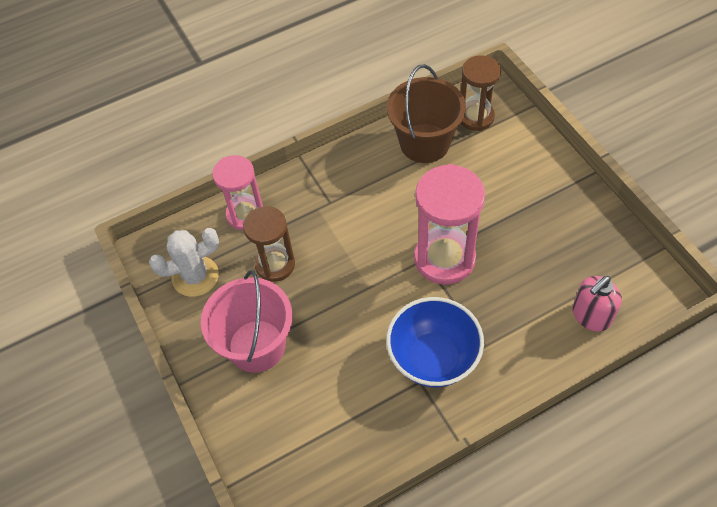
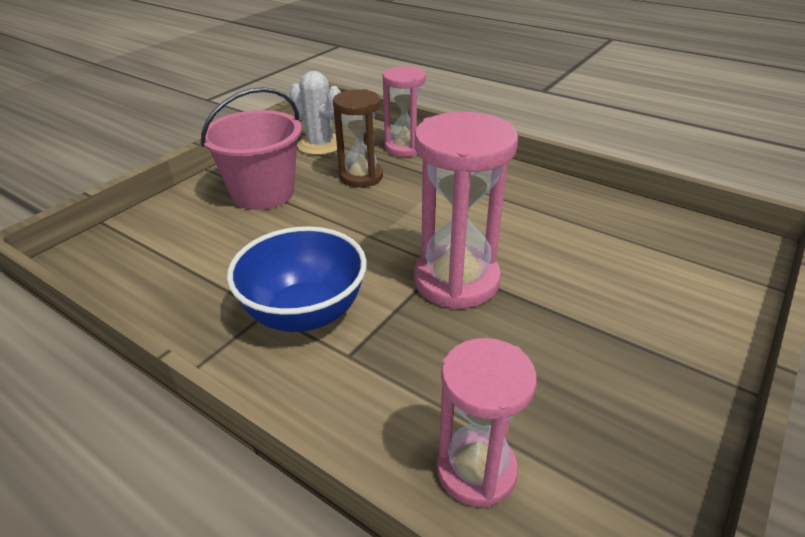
camera: 60 degrees right, 20 degrees down
(424, 143) = (604, 219): brown bucket -> none
(476, 117) = (692, 246): brown hourglass -> none
(591, 316) = (476, 470): pink soap dispenser -> pink hourglass

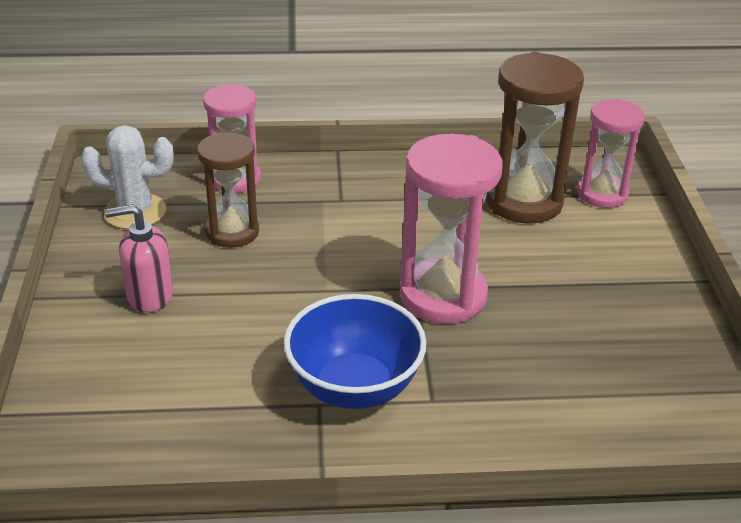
camera: 40 degrees left, 0 degrees up
(263, 193) = (149, 296): pink bucket -> pink soap dispenser
(476, 470) = (605, 423): pink hourglass -> pink hourglass (602, 194)
(615, 241) = (523, 201): none -> brown hourglass

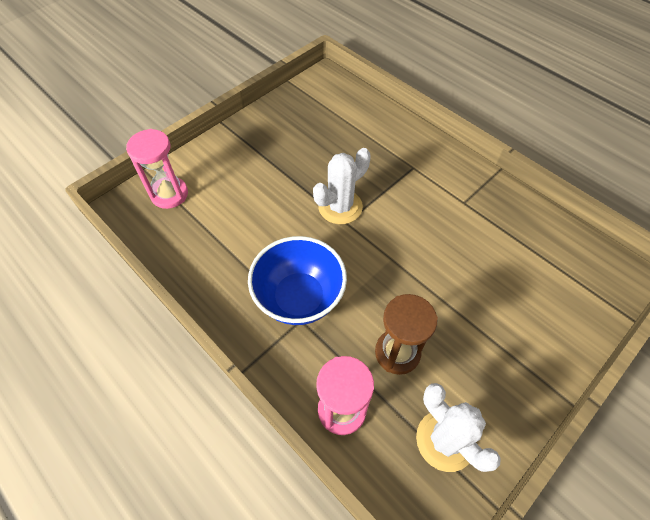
camera: 130 degrees left, 20 degrees up
(149, 296) = (495, 340): pink soap dispenser -> none
(354, 387) = (440, 197): blue bowl -> blue bowl (299, 298)
(443, 296) = (340, 207): pink hourglass -> white cactus
(523, 201) = (212, 224): brown hourglass -> none

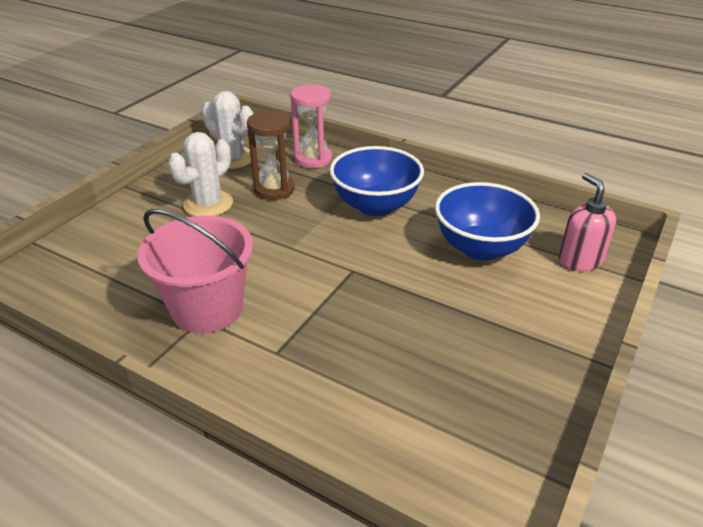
camera: 165 degrees right, 20 degrees down
(169, 194) = (580, 260): pink hourglass -> pink soap dispenser
(235, 222) = (480, 248): none -> blue bowl
(340, 207) = (366, 284): white cactus -> white cactus (208, 204)
(460, 209) = (207, 309): none -> pink bucket

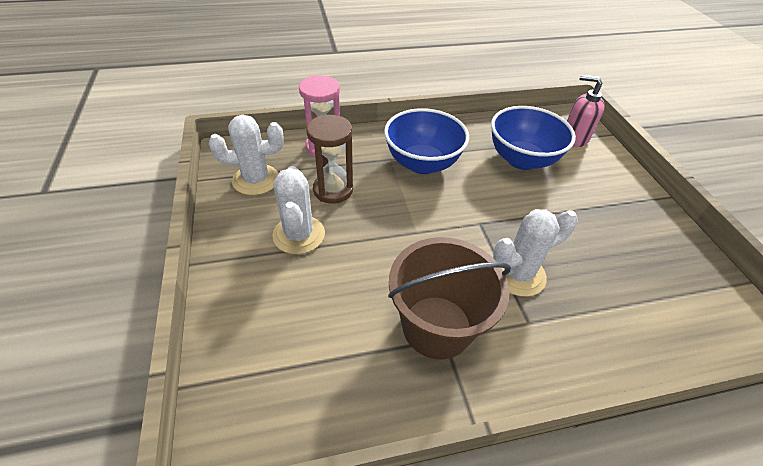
camera: 45 degrees left, 10 degrees up
(207, 309) = (437, 326): pink bucket -> brown bucket
(323, 319) = (518, 274): none -> white cactus

